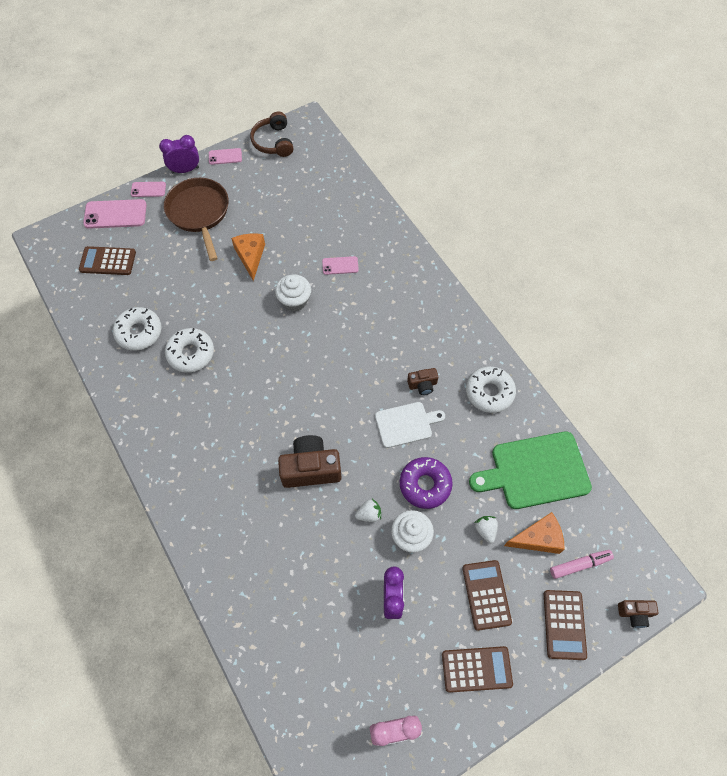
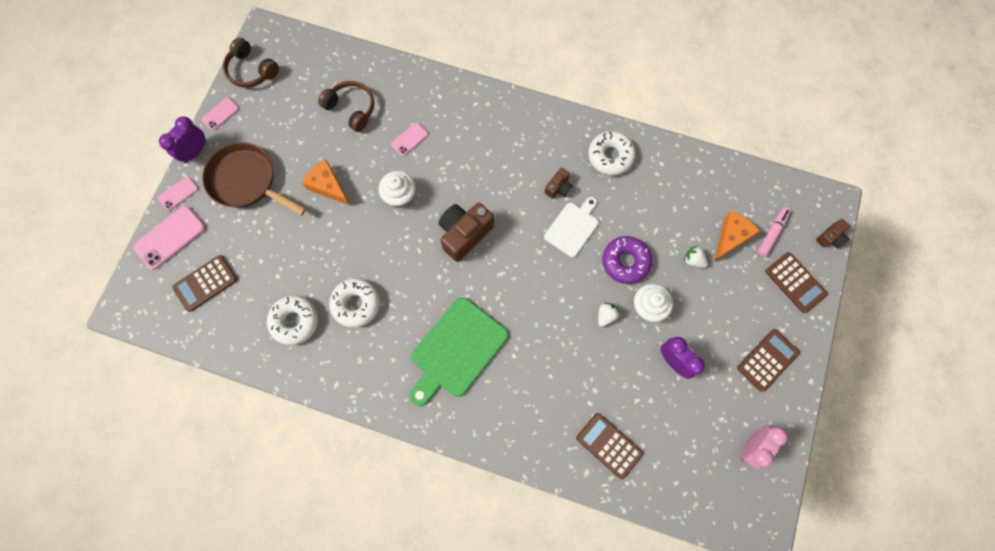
camera: 40 degrees left, 10 degrees up
(311, 468) = (534, 317): brown camera -> brown camera (464, 234)
(318, 214) = (351, 108): none -> brown headphones
(486, 595) = (731, 305): brown calculator -> brown calculator (609, 445)
(535, 471) = (690, 190): green cutting board -> green cutting board (456, 350)

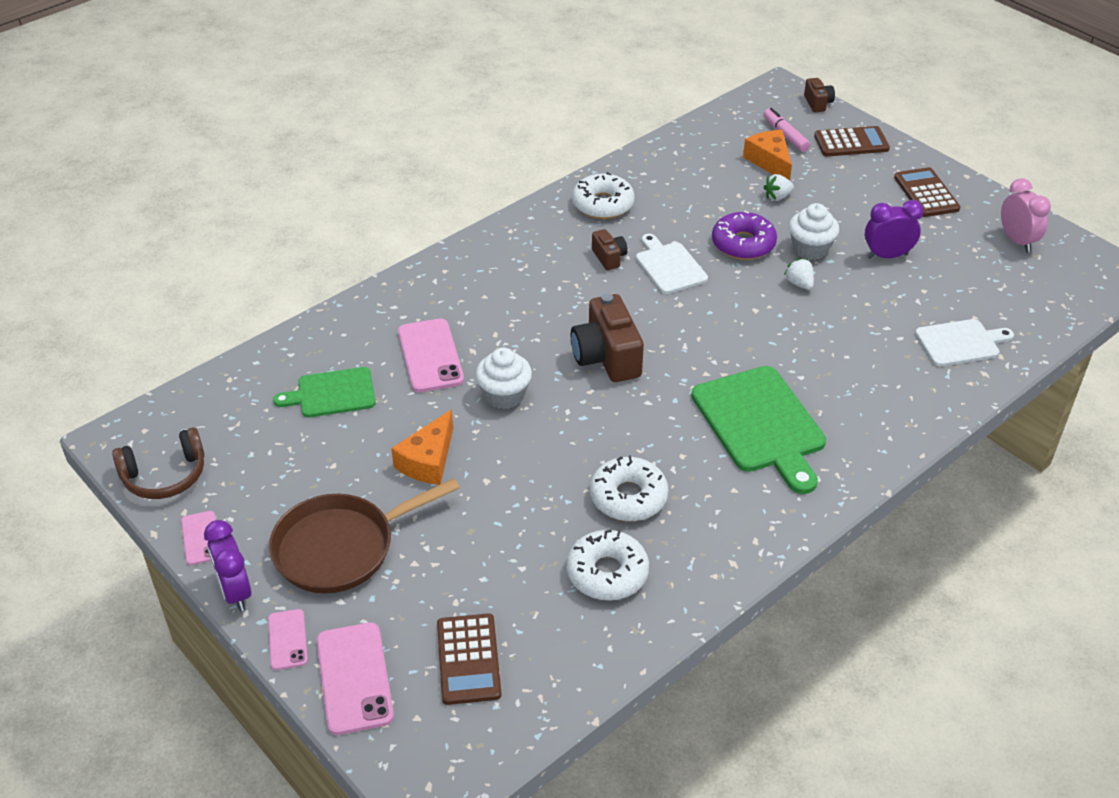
camera: 60 degrees left, 30 degrees down
(328, 186) = (428, 461): orange cheese -> orange cheese turned 45 degrees counterclockwise
(351, 108) = (332, 393): brown headphones -> green cutting board
(409, 139) = (430, 356): pink phone -> pink phone, size x1.75
(609, 445) = (960, 342): brown calculator -> white cutting board

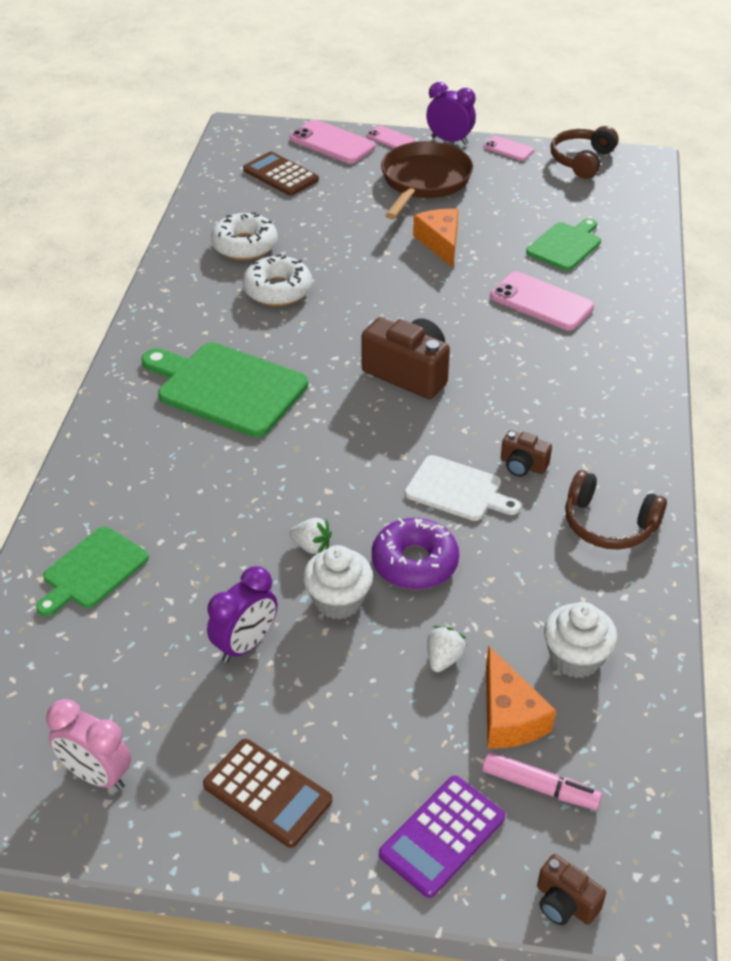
camera: 140 degrees right, 0 degrees up
(504, 395) = (448, 305): white cupcake -> white cupcake (575, 658)
(603, 204) = (608, 524): white donut -> brown headphones
(769, 162) = (509, 716): orange cheese -> orange cheese turned 45 degrees clockwise
(851, 142) = (442, 836): brown calculator -> purple calculator
(960, 342) = (92, 571): white cutting board -> green cutting board

